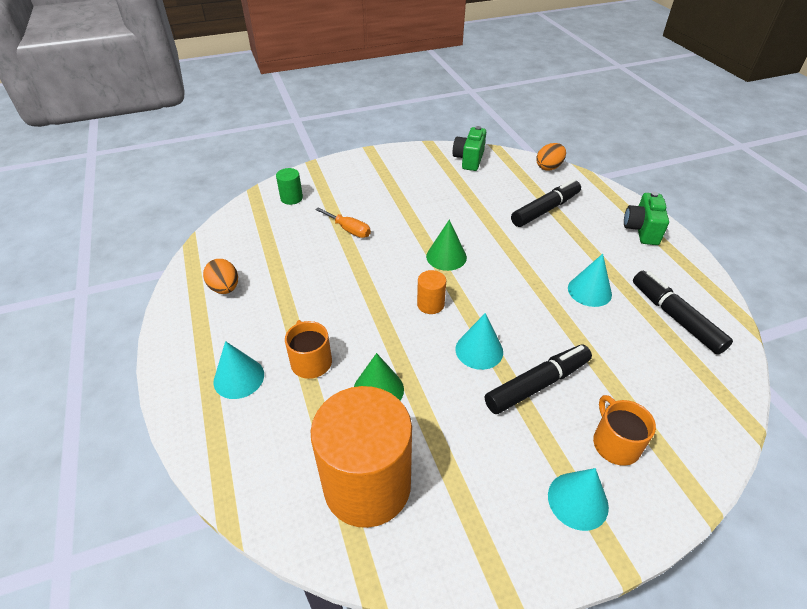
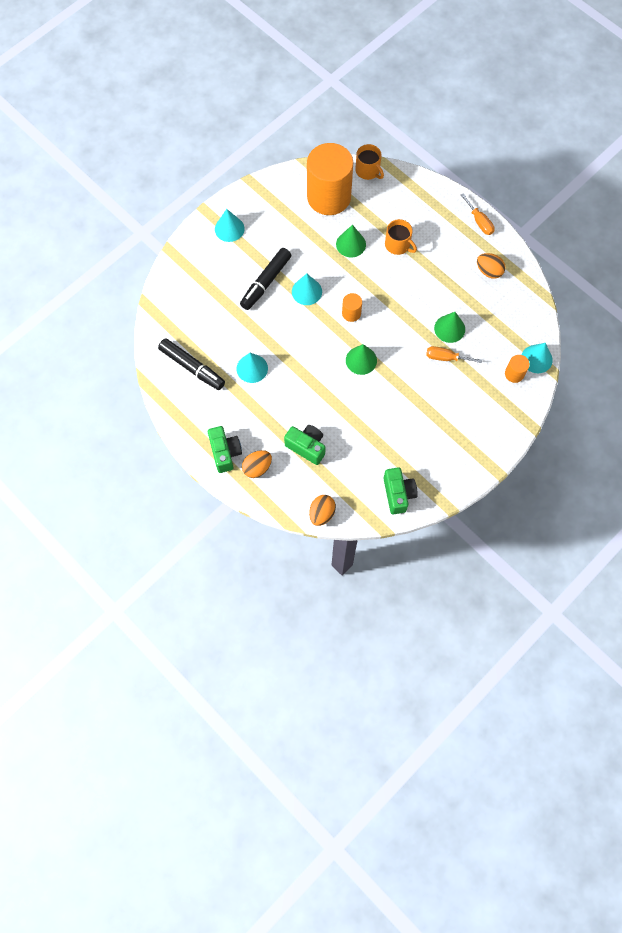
camera: 155 degrees right, 25 degrees up
(176, 348) = (479, 221): none -> orange screwdriver
(239, 378) = (429, 220): turquoise cone -> turquoise cone (536, 359)
(291, 198) = (514, 374): green cylinder -> orange cylinder
(323, 251) = (449, 328): none -> green cone
(545, 210) = (306, 447): black marker -> green camera
(606, 210) = (257, 467): none -> orange egg
(615, 443) = (217, 264): orange mug -> orange mug (368, 170)

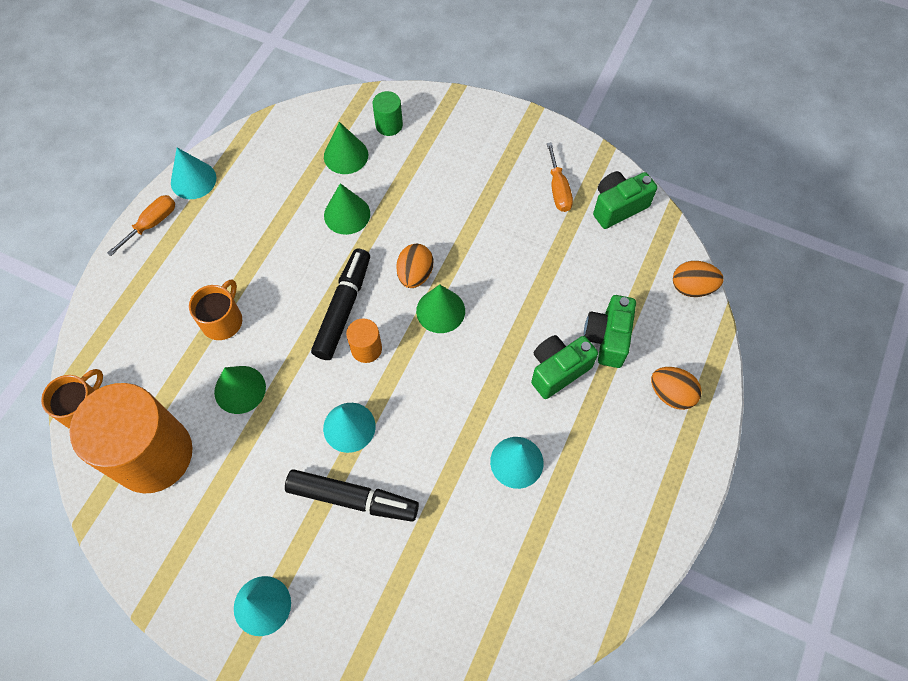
camera: 110 degrees left, 5 degrees down
(192, 367) = (554, 560): black marker -> black marker (343, 308)
(225, 453) = (671, 449): green camera -> green camera (558, 370)
(446, 358) = (395, 207): orange screwdriver -> orange screwdriver (558, 189)
(489, 271) = (236, 191): orange egg -> orange egg (415, 274)
(497, 340) = (346, 155): none -> green cone
(514, 374) = (389, 125): orange cylinder -> green cylinder
(536, 359) = (357, 107): turquoise cone -> turquoise cone (193, 180)

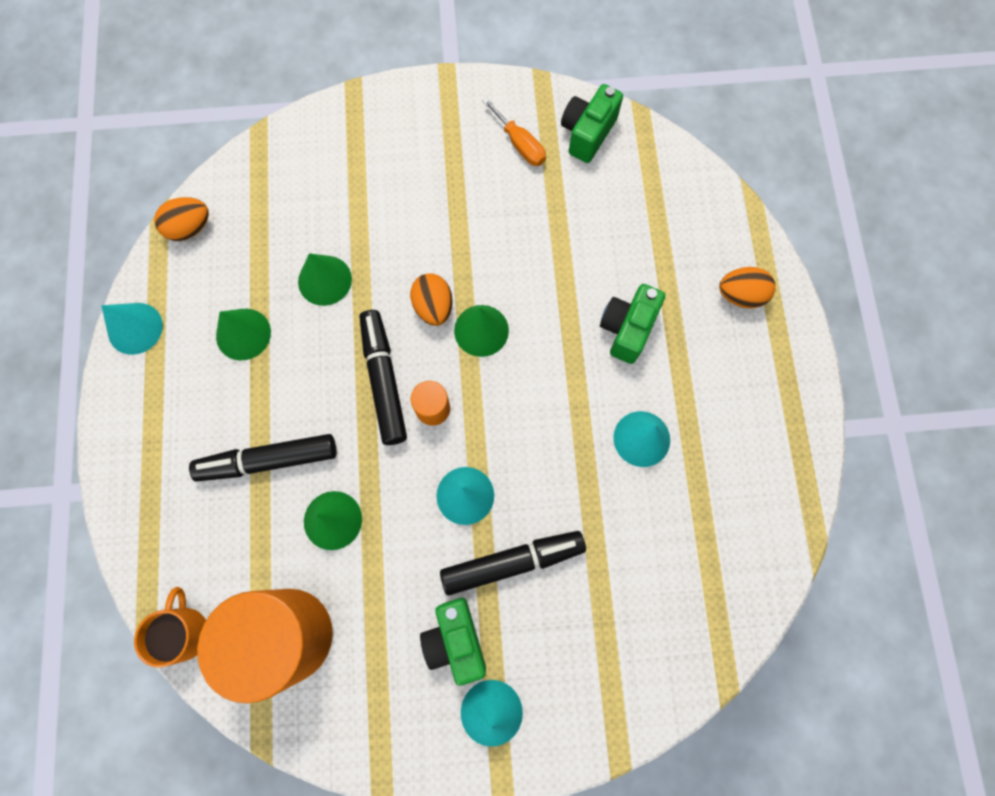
camera: 30 degrees left, 10 degrees up
(152, 224) = (122, 400): orange screwdriver -> none
(223, 320) = (268, 460): orange mug -> black marker
(346, 155) = (283, 217): green cone -> green cone (243, 334)
(389, 125) = (307, 161): green cylinder -> none
(607, 338) = (653, 272): green camera -> green camera (455, 640)
(692, 287) = (701, 180): orange egg -> orange egg (190, 228)

